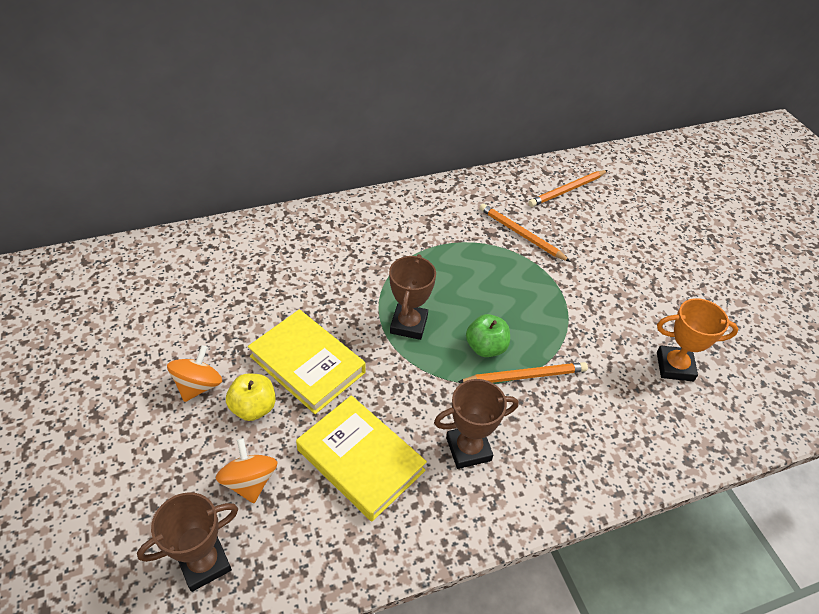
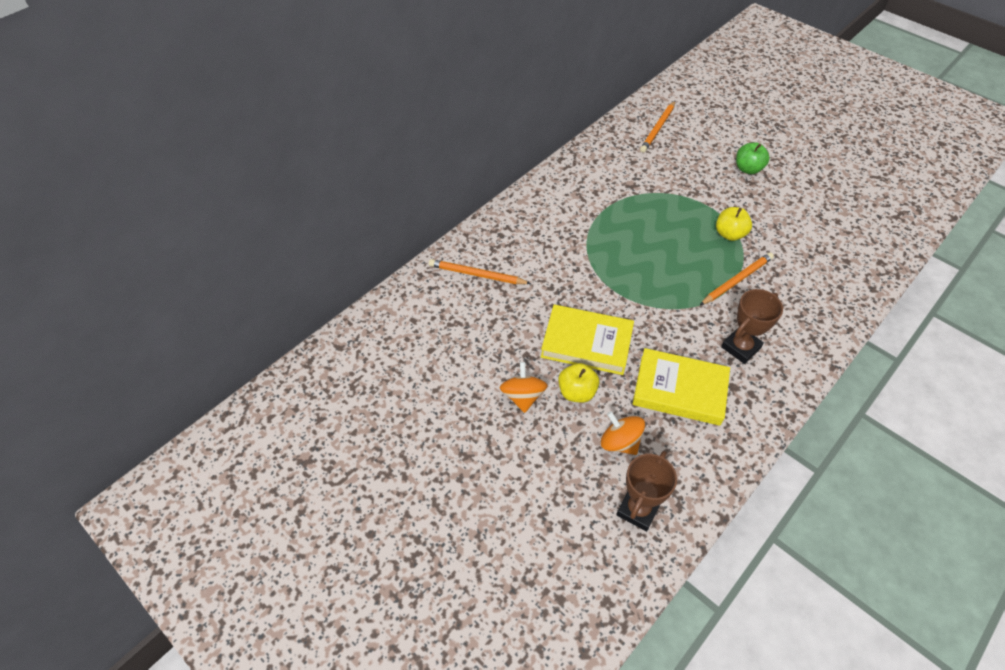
camera: 25 degrees left, 5 degrees up
(409, 324) = (632, 280): brown trophy -> none
(486, 347) = (696, 272): green apple -> green apple (748, 169)
(521, 234) = (653, 177): orange pencil -> orange pencil (477, 274)
(558, 325) = (729, 234): none -> yellow apple
(674, 366) = (821, 229): orange trophy -> none

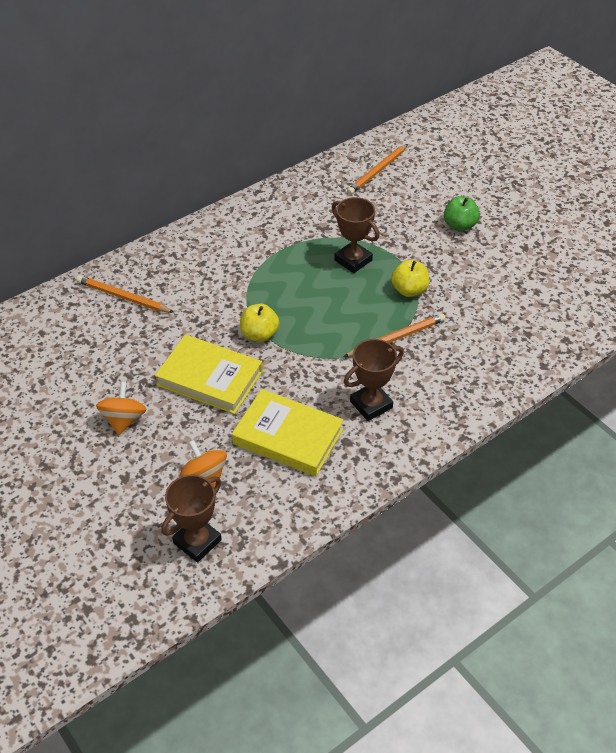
camera: 10 degrees right, 5 degrees down
(577, 392) = (180, 423): yellow apple -> yellow apple (259, 334)
(670, 212) = (353, 260): none -> brown trophy

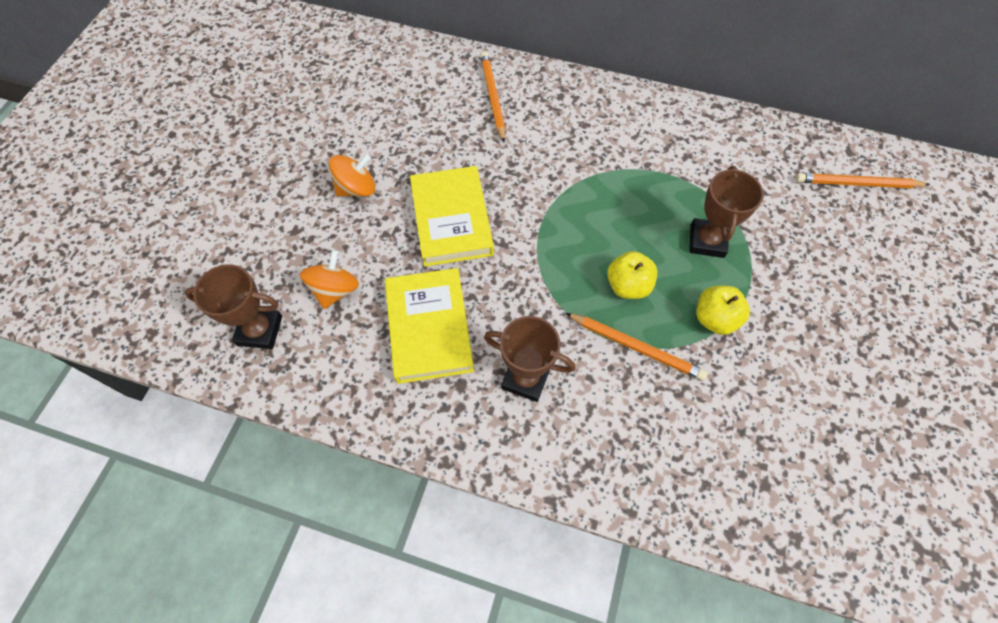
camera: 55 degrees right, 15 degrees up
(259, 334) = (536, 224): yellow apple -> yellow apple (628, 285)
(459, 225) = (862, 310): green apple -> none

